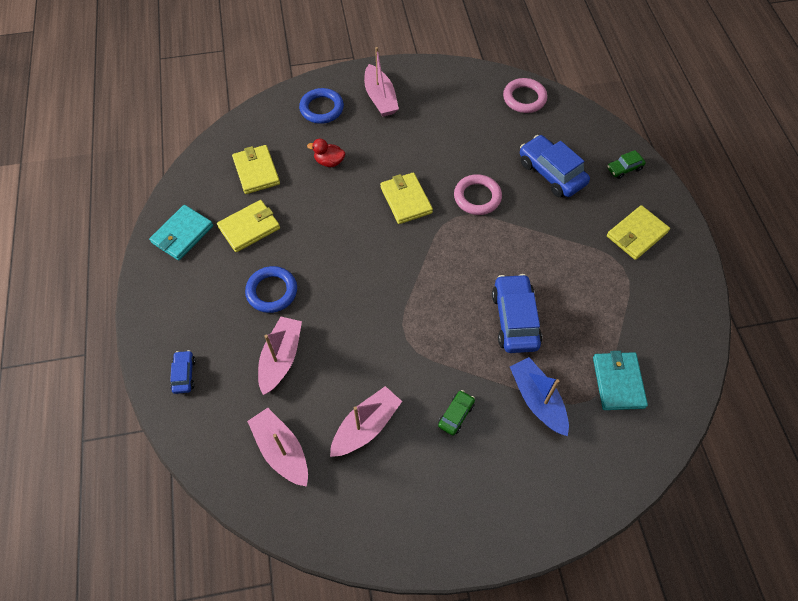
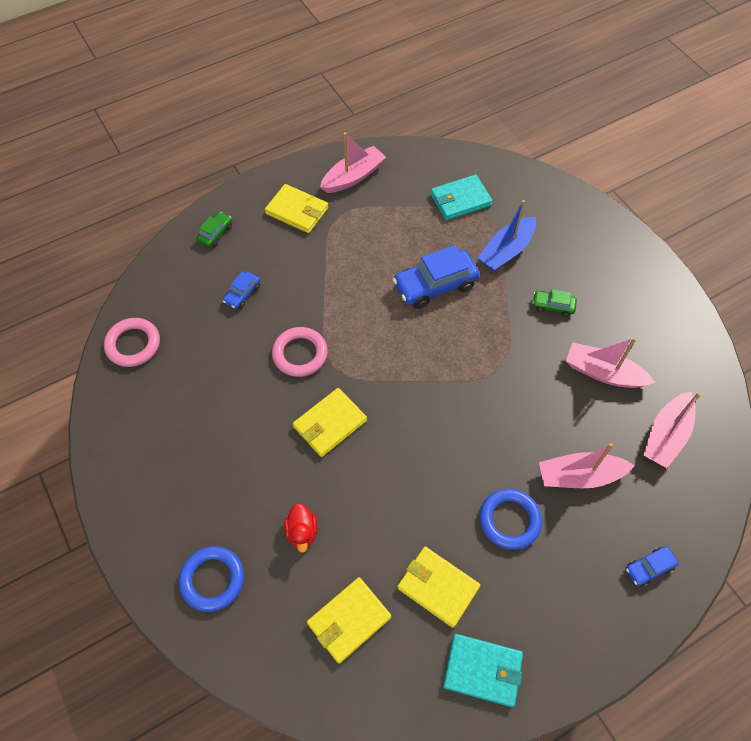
camera: 110 degrees left, 0 degrees up
(380, 98) = (173, 509): pink boat -> pink boat (353, 177)
(551, 173) = (242, 294): blue car -> blue car, size x0.51
(624, 169) = (215, 233): green car -> green car turned 105 degrees counterclockwise

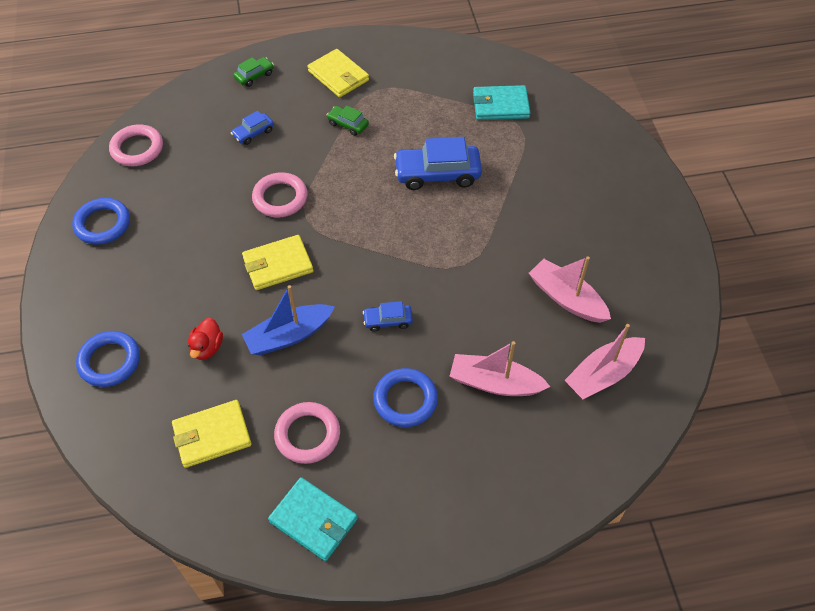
camera: 20 degrees right, 5 degrees down
(136, 436) = (103, 224): none -> blue ring
(353, 177) = (406, 59): pink boat -> none
(438, 587) = (307, 435): yellow wallet -> pink ring
(506, 251) = (523, 162): blue boat -> blue boat (289, 336)
(553, 306) = (545, 224): green car -> green car (348, 124)
(649, 568) = (523, 487): blue car -> blue car (388, 321)

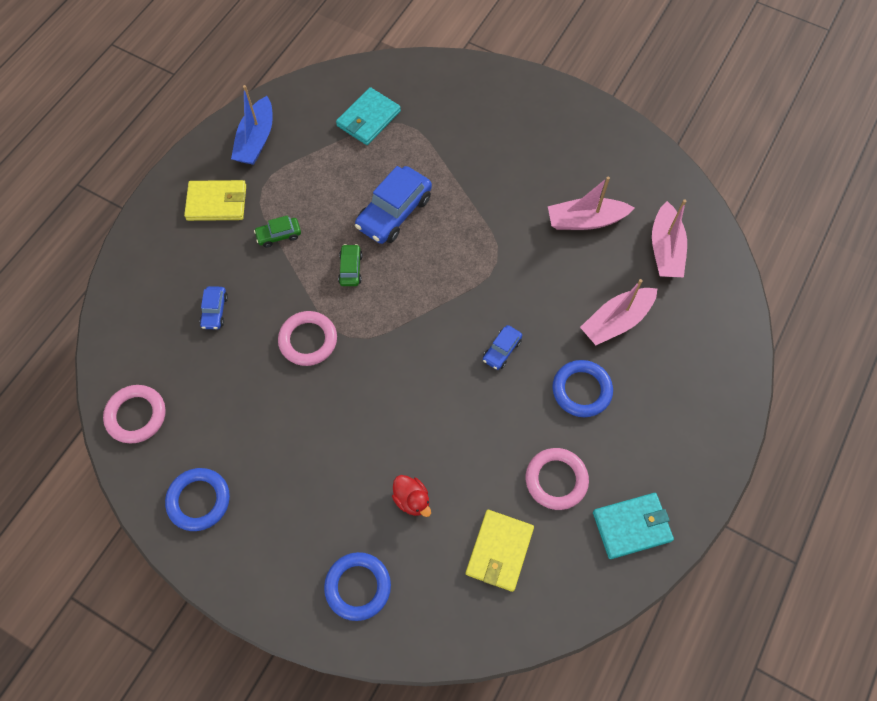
camera: 50 degrees left, 10 degrees up
(254, 76) = (148, 264): green car -> green car (350, 269)
(278, 265) = (376, 390): yellow wallet -> none
(289, 336) = (454, 430): blue boat -> blue boat (256, 140)

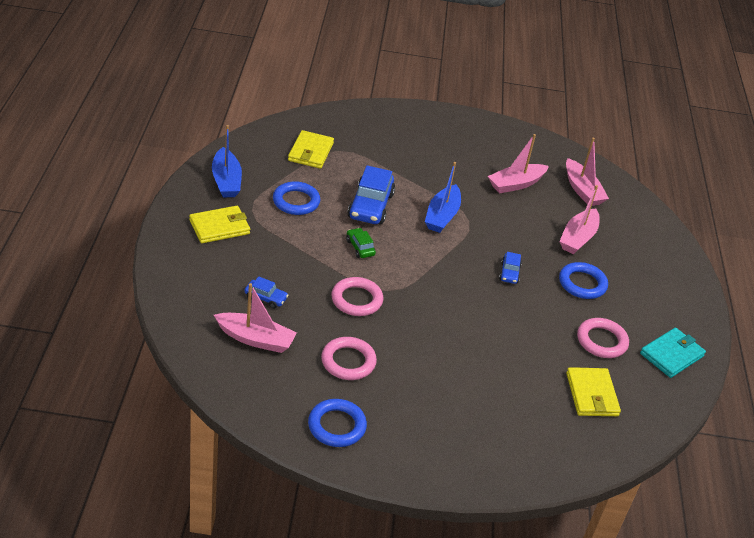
camera: 30 degrees left, 25 degrees down
(136, 415) = (243, 383): pink ring -> pink ring (348, 361)
(177, 363) = (256, 339): none -> pink boat
(215, 311) = (266, 298): blue car -> blue car turned 45 degrees counterclockwise
(279, 235) = (287, 238): green car -> none
(358, 587) = (503, 446): blue ring -> blue ring (296, 201)
(368, 119) = (310, 152): turquoise wallet -> yellow wallet
(412, 499) = (506, 380): red duck -> none
(468, 247) = (442, 216): none -> blue boat

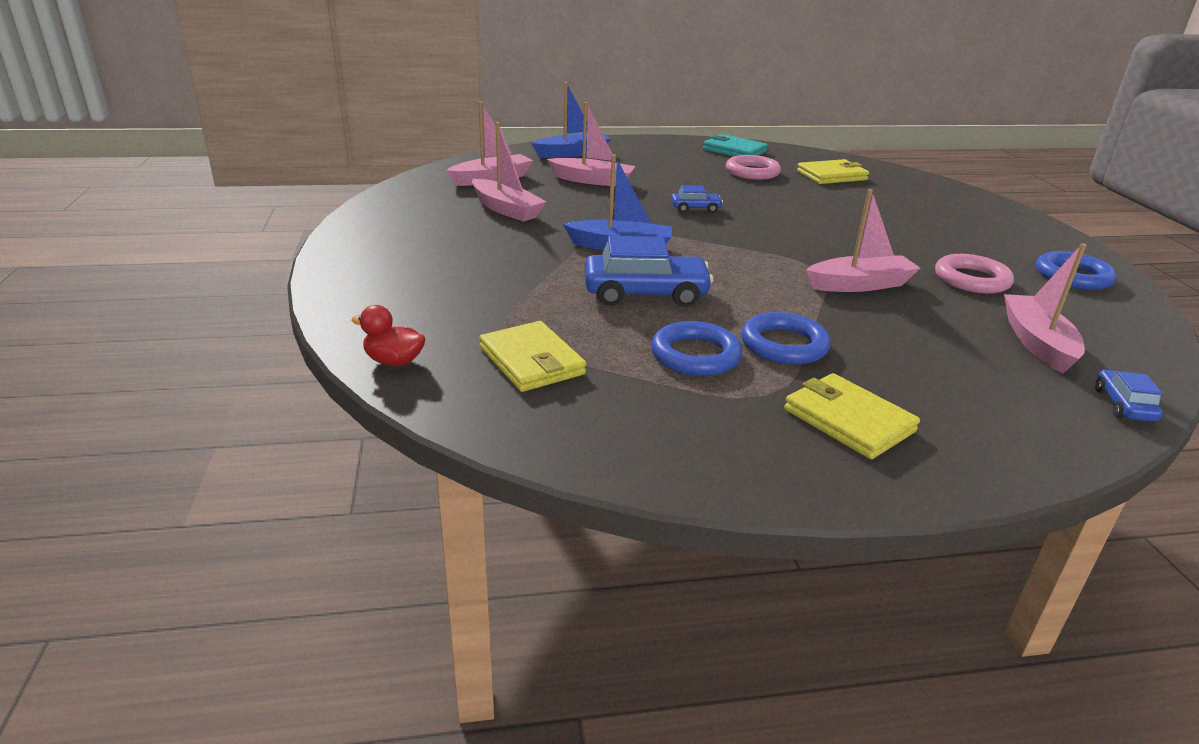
camera: 100 degrees left, 10 degrees down
(226, 181) = (704, 440): blue boat -> blue boat (572, 153)
(266, 298) = (951, 348): blue car -> blue car (1123, 405)
(310, 152) = (531, 361): yellow wallet -> yellow wallet turned 60 degrees clockwise
(325, 117) = (394, 361): none -> red duck
(356, 300) = (860, 285): pink ring -> pink boat
(360, 247) = (752, 292): green car -> none
(582, 284) = (672, 179): blue ring -> blue ring (784, 345)

